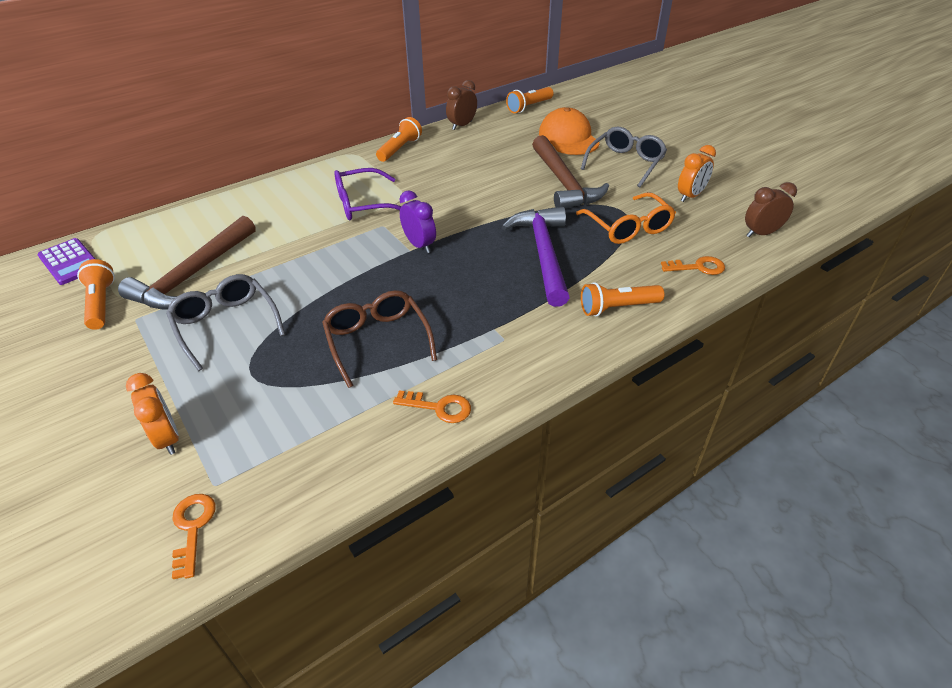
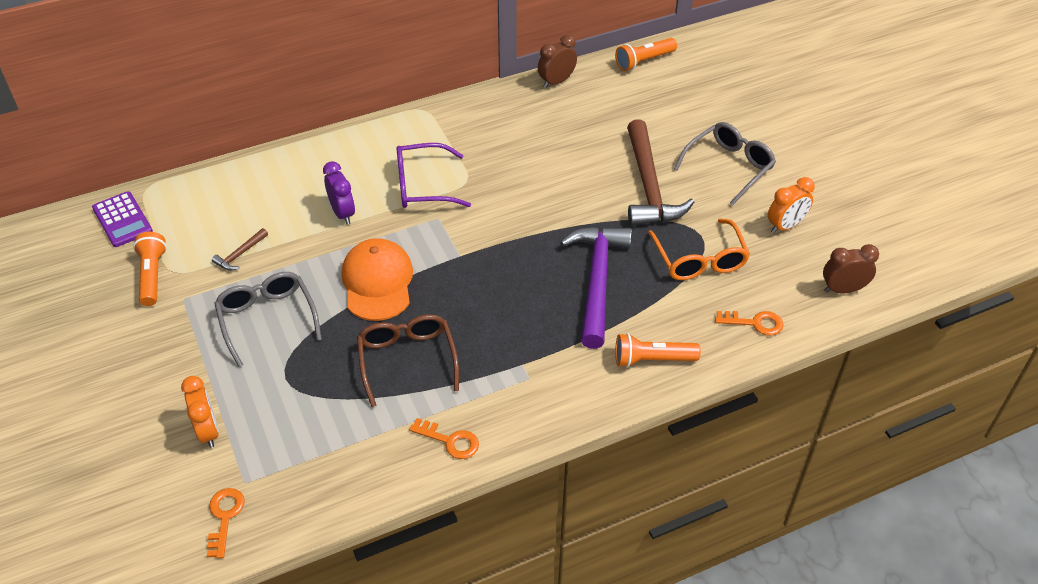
camera: 10 degrees right, 5 degrees up
(193, 275) = (240, 254): brown hammer -> brown hammer, size x0.41
(400, 149) = (477, 109): orange flashlight -> none
(419, 245) = (471, 250): purple clock -> purple clock (342, 213)
(568, 138) = (675, 118): orange cap -> orange cap (377, 282)

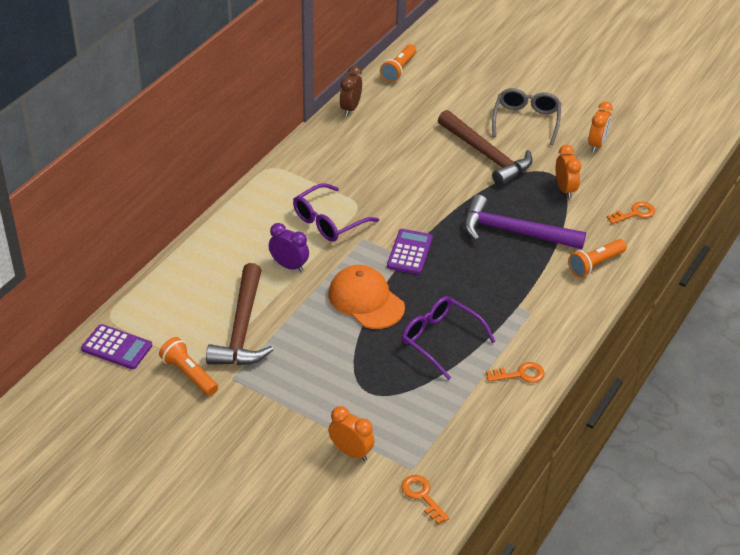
camera: 35 degrees left, 5 degrees down
(240, 254) = (241, 328): brown hammer -> brown hammer, size x2.41
(267, 319) = (312, 361): grey glasses -> none
(407, 360) = (440, 340): brown glasses -> purple glasses
(469, 253) = (409, 252): none -> purple calculator
(597, 281) = (514, 231): purple hammer -> purple hammer turned 45 degrees counterclockwise
(699, 260) = (565, 189): orange glasses -> orange clock
(843, 289) = (666, 169): brown clock -> none

